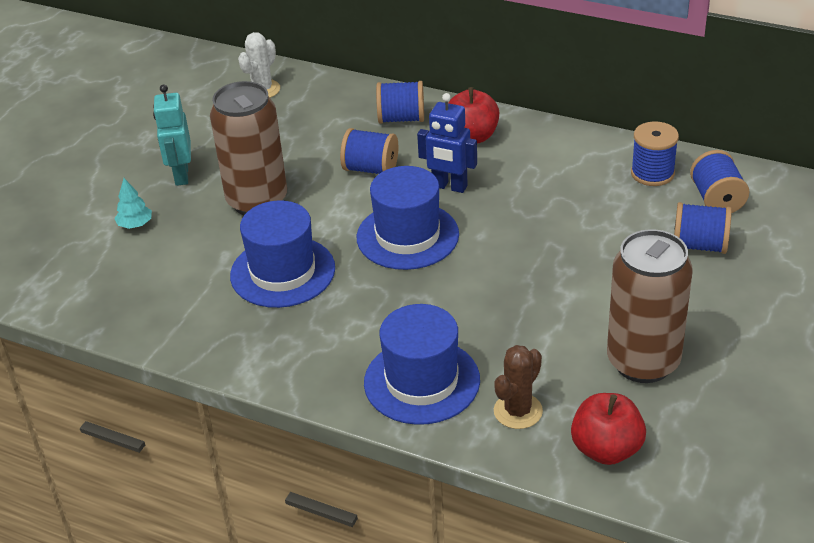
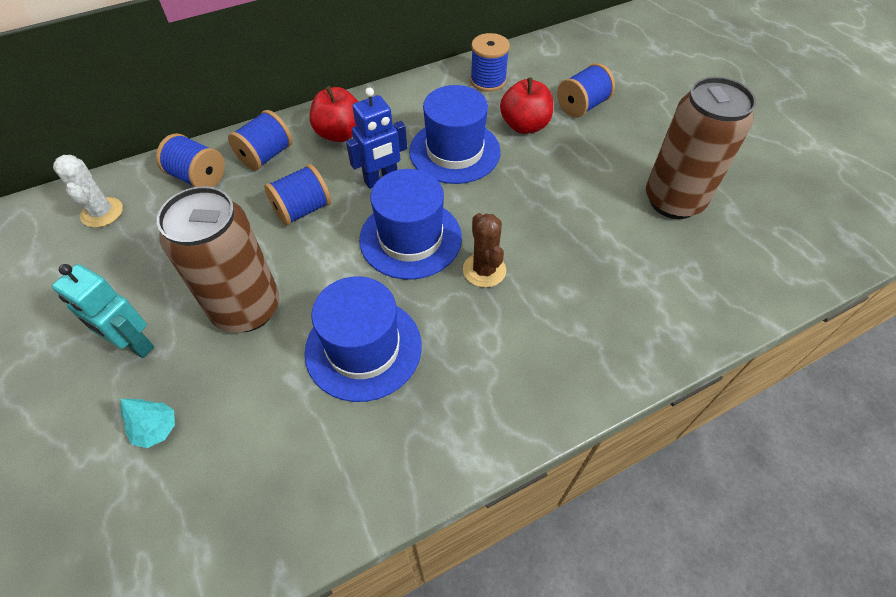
camera: 55 degrees left, 15 degrees up
(422, 381) = (592, 335): blue hat -> blue hat (454, 151)
(518, 411) = (673, 297): brown cactus -> brown cactus (484, 270)
(606, 449) = (749, 274): red apple -> red apple (524, 126)
(717, 200) = (545, 72): blue spool -> blue spool (198, 177)

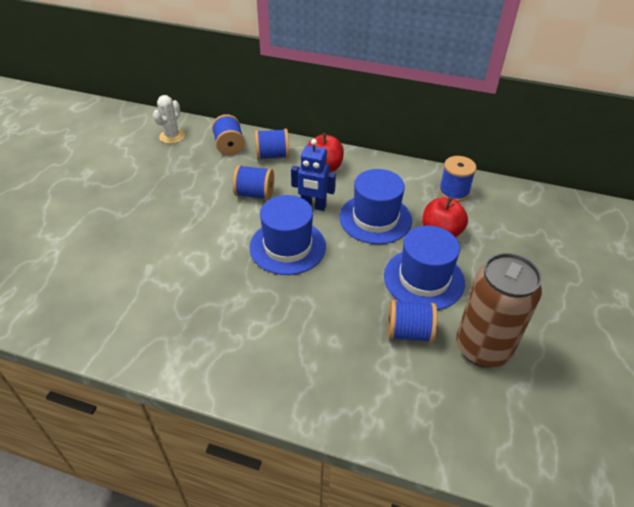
camera: 45 degrees right, 10 degrees down
(134, 344) = (113, 203): turquoise robot -> none
(156, 429) = (77, 244): turquoise tree -> none
(247, 308) = (172, 222): brown can -> none
(363, 348) = (194, 281): blue hat -> blue hat (424, 279)
(484, 270) = (303, 292): brown cactus -> none
(582, 106) = (499, 247): blue spool -> blue spool (409, 332)

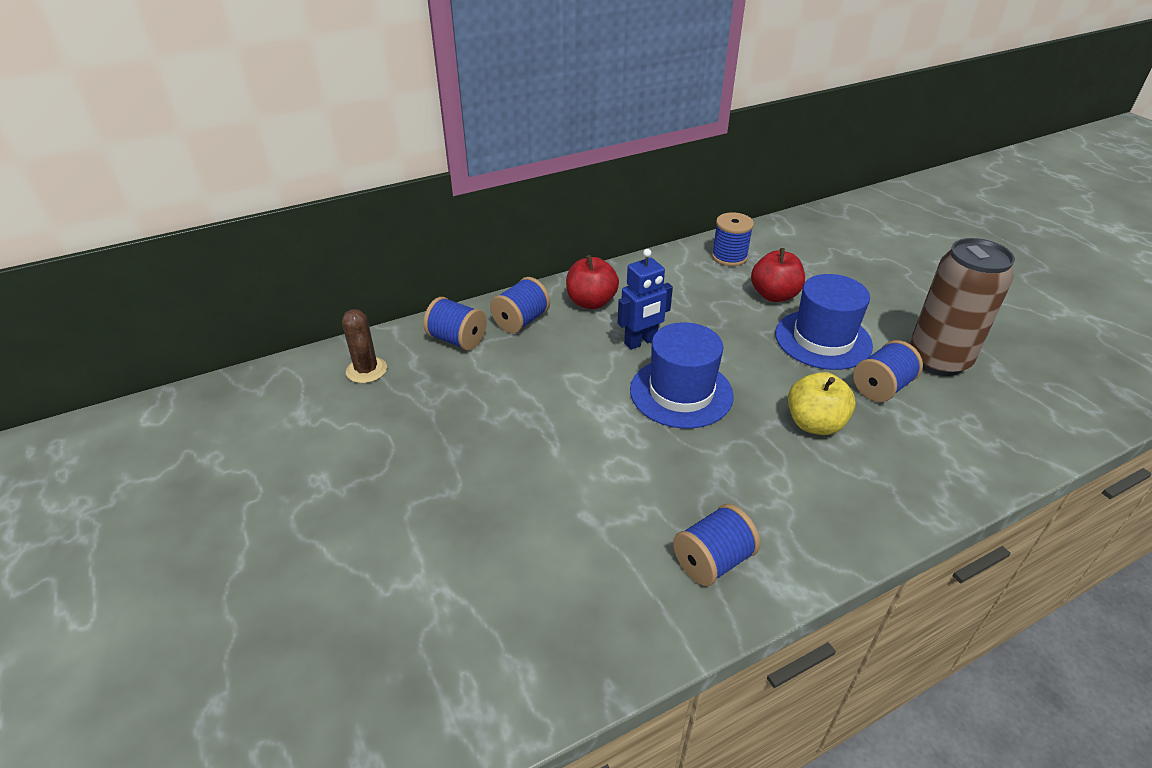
camera: 45 degrees left, 5 degrees down
(172, 136) = (366, 370): white cactus -> brown cactus
(254, 194) = (567, 368): blue spool -> blue spool (712, 561)
(329, 318) = (814, 424): none -> yellow apple
(375, 218) = (709, 317): blue hat -> none

